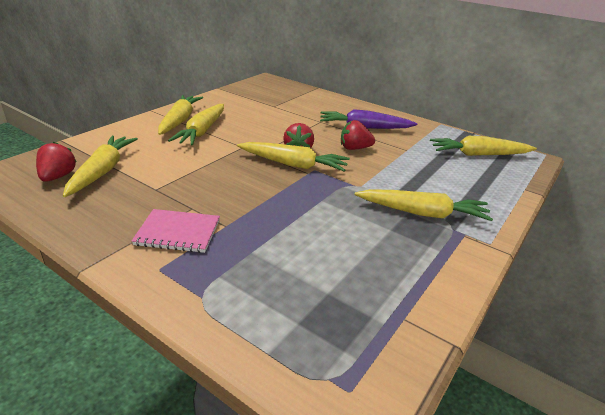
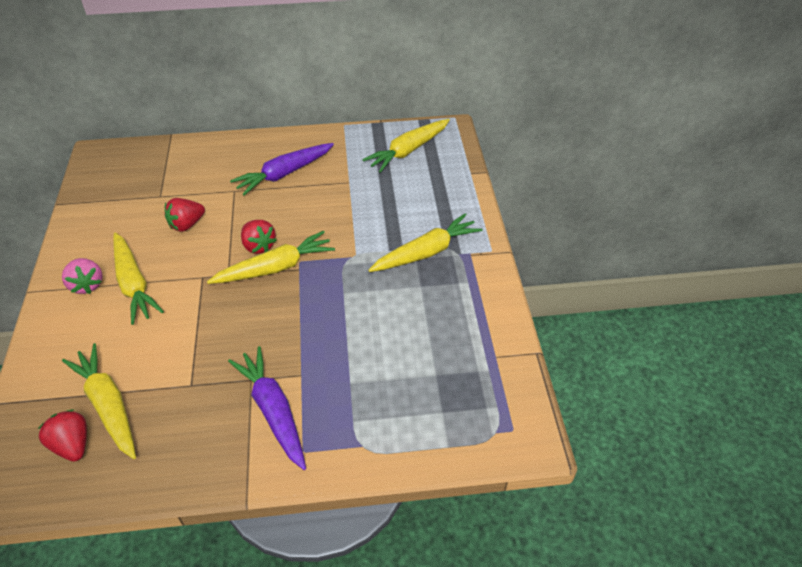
camera: 40 degrees left, 15 degrees up
(178, 232) = (273, 410): pink notebook -> purple carrot
(180, 120) = (87, 285): yellow carrot -> pink strawberry
(354, 148) = (304, 210): red strawberry -> red strawberry (187, 224)

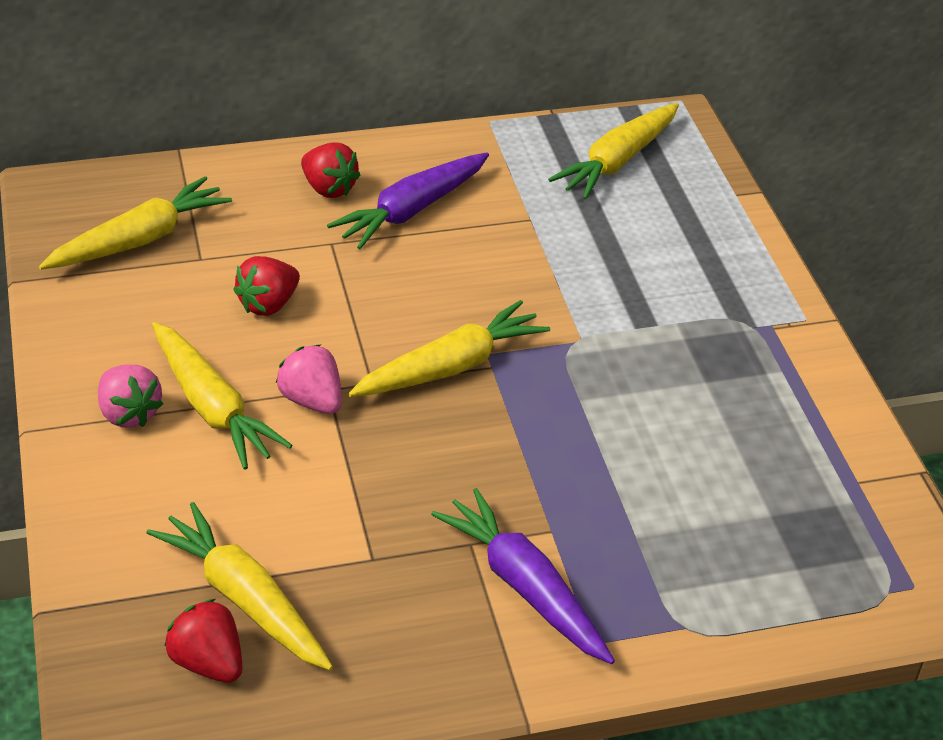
camera: 10 degrees left, 5 degrees down
(190, 283) = (312, 400): none -> pink strawberry
(259, 246) = (409, 333): red strawberry -> red strawberry (328, 188)
(426, 252) = (699, 327): yellow carrot -> yellow carrot (140, 239)

